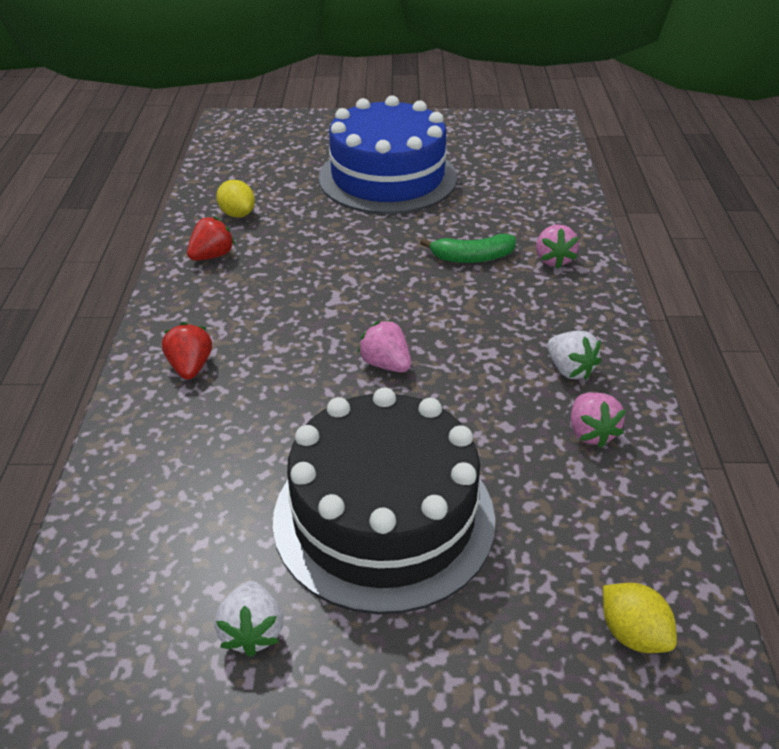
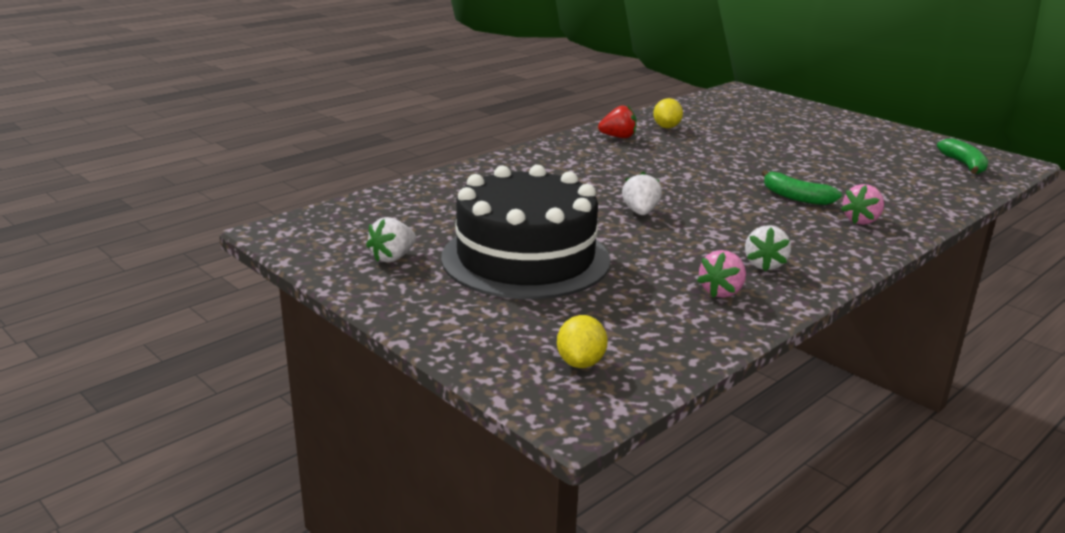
camera: 45 degrees right, 15 degrees down
(190, 367) = (527, 169): red strawberry -> none
(386, 364) = (640, 212): pink strawberry -> white strawberry
(387, 177) = (806, 145): blue cake -> none
(522, 142) = (964, 165): none -> green banana

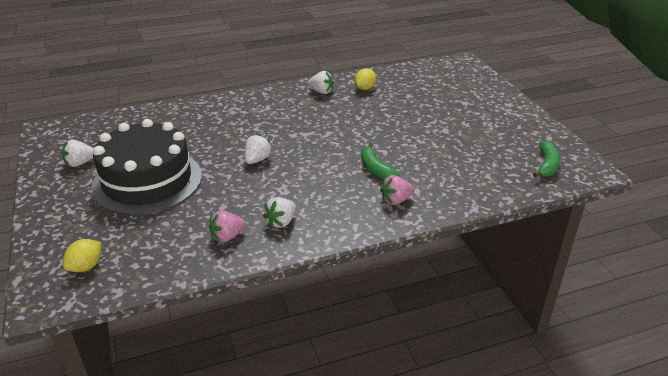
camera: 25 degrees right, 10 degrees up
(618, 137) = (321, 92): red strawberry -> white strawberry

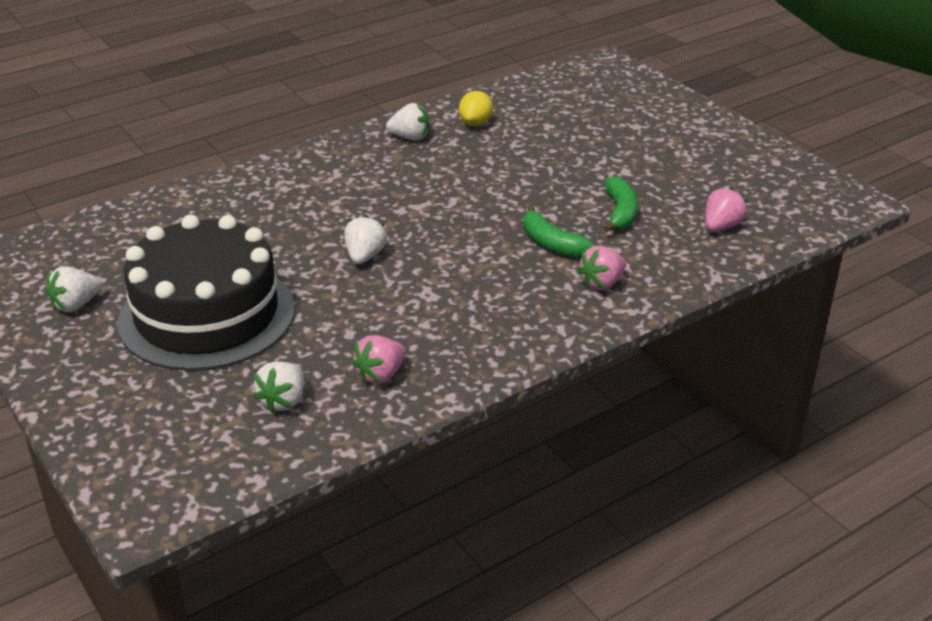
camera: 15 degrees left, 0 degrees up
(86, 266) = (185, 455): yellow lemon -> none
(281, 222) = (450, 341): white strawberry -> white strawberry (283, 401)
(493, 175) = (721, 226): none -> pink strawberry
(547, 165) = (789, 201): green banana -> green banana (620, 212)

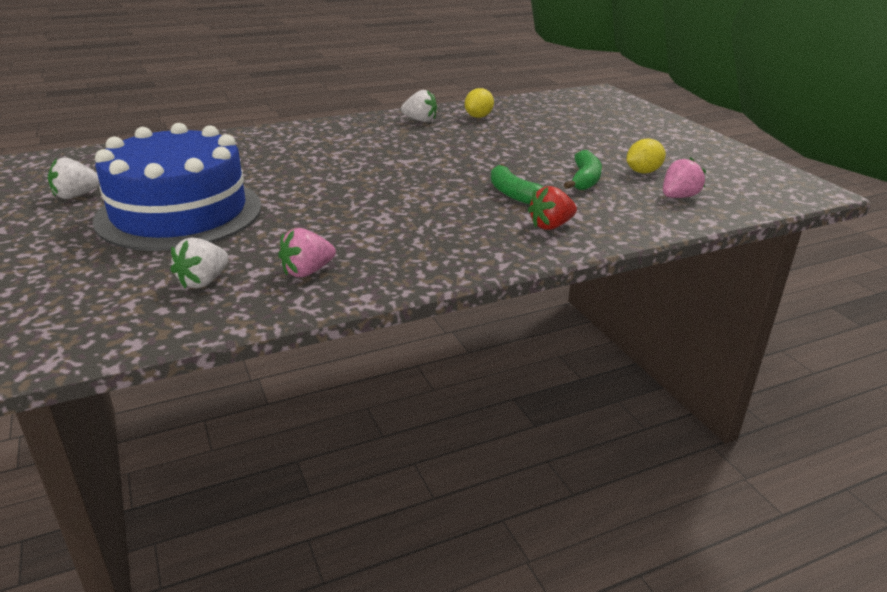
camera: 10 degrees right, 5 degrees down
(207, 315) = (179, 213): black cake -> blue cake
(365, 256) = (341, 187): white strawberry -> none
(602, 283) = (551, 226): pink strawberry -> red strawberry
(678, 193) = (643, 172): none -> yellow lemon

